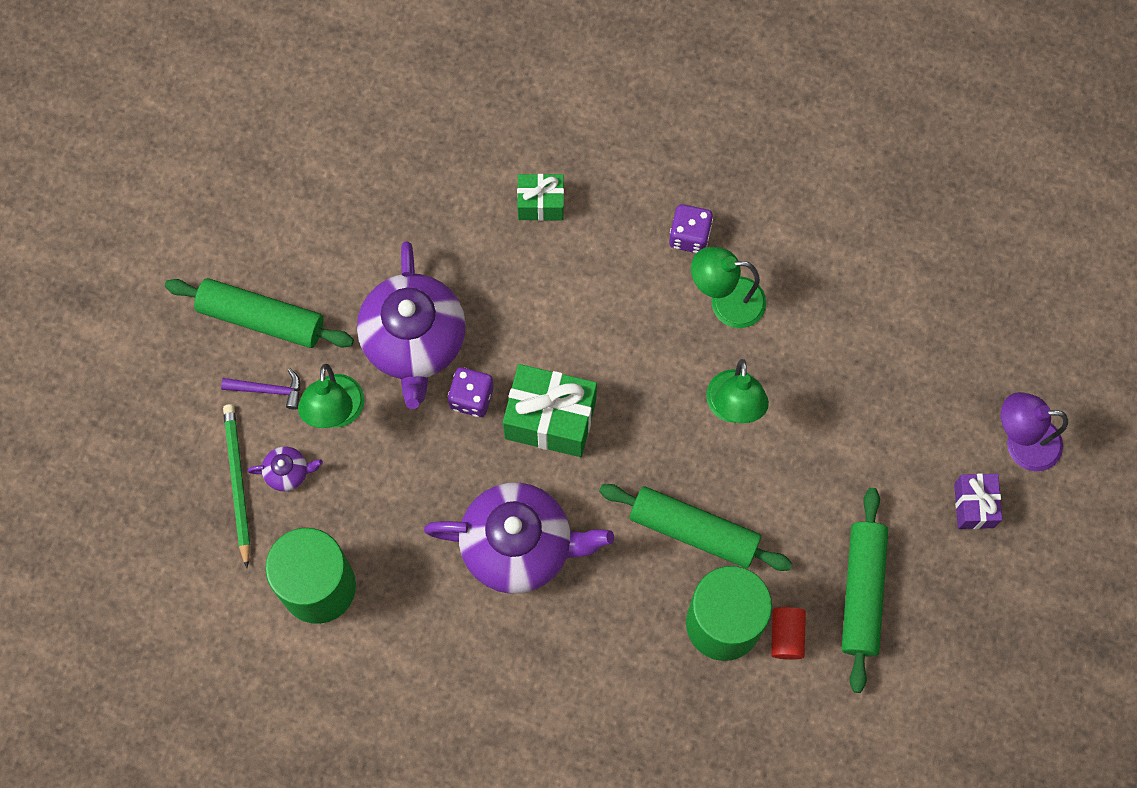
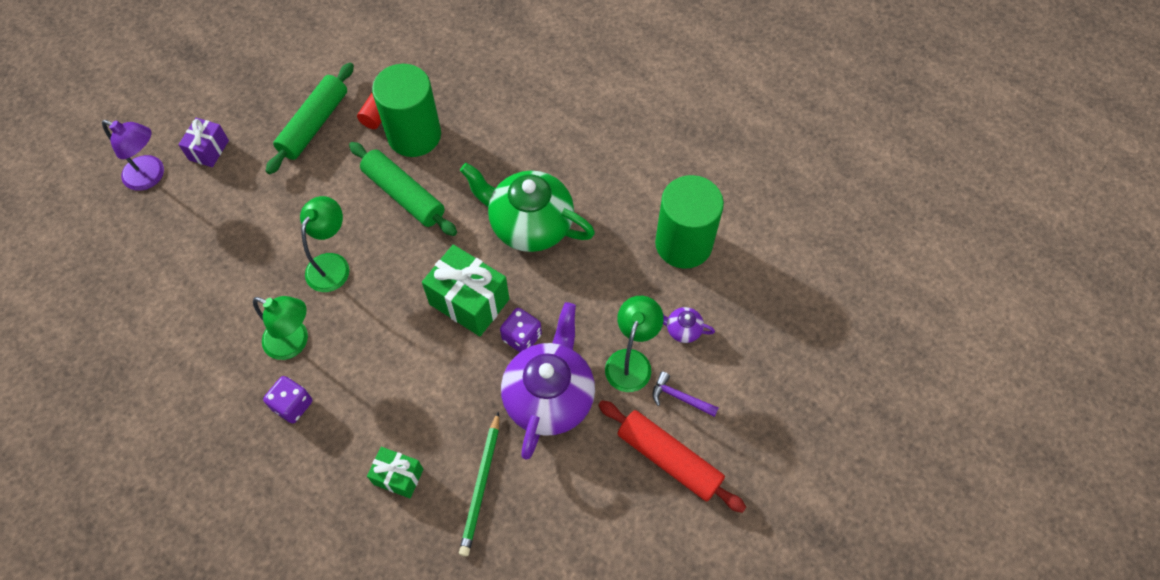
camera: 160 degrees left, 10 degrees down
(237, 483) = (724, 334): green pencil -> green pencil (481, 486)
(261, 318) = (669, 459): green rolling pin -> red rolling pin
(519, 545) = (530, 224): purple teapot -> green teapot

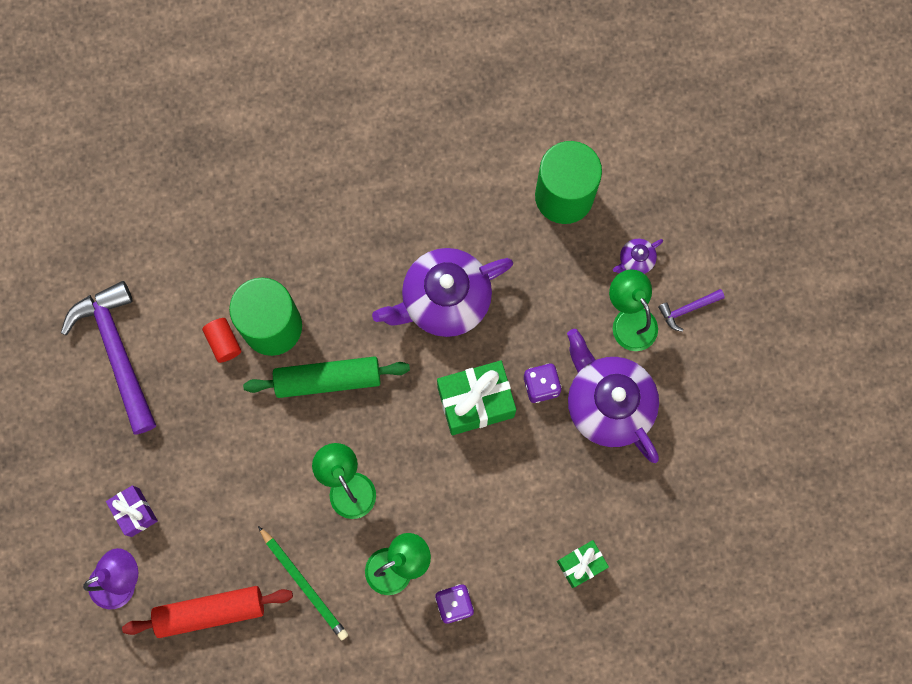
camera: 50 degrees left, 15 degrees up
(314, 124) = (185, 403): green rolling pin -> none
(318, 63) = (117, 352): none -> purple hammer
(481, 486) = (638, 508): green pencil -> green pencil (304, 584)
(530, 224) = (444, 300): green teapot -> purple teapot
(669, 459) = (727, 358): red rolling pin -> red rolling pin (210, 612)

